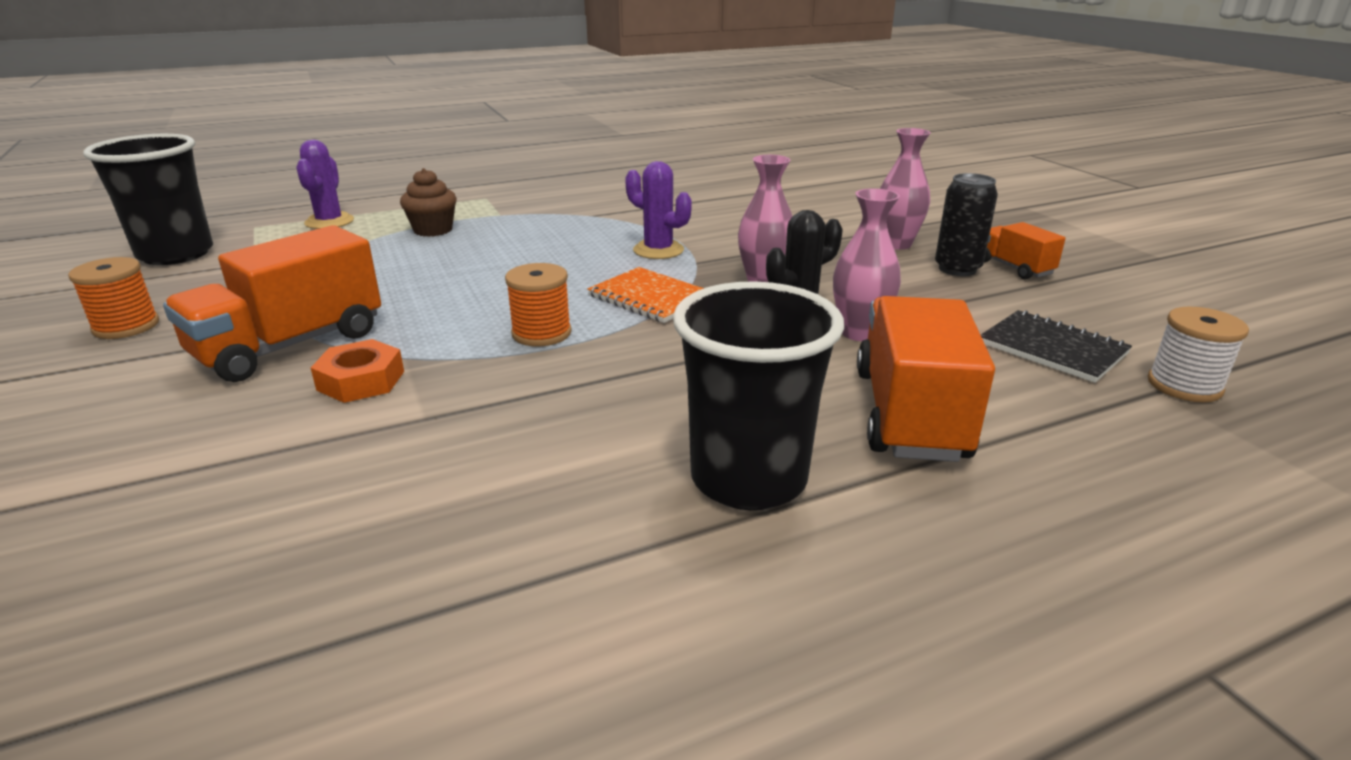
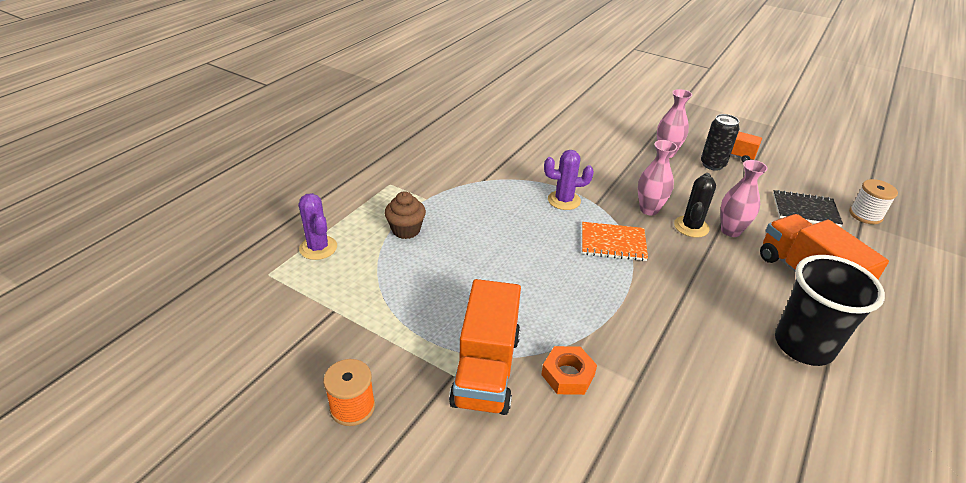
camera: 35 degrees left, 10 degrees up
(176, 254) = (257, 326): black cup -> none
(541, 333) = (601, 295): orange spool -> none

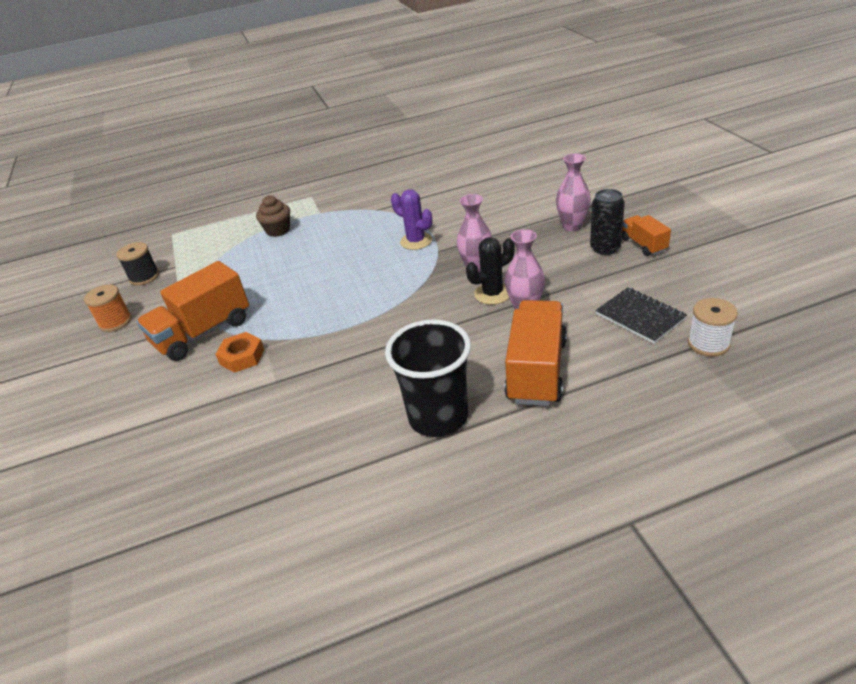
camera: 45 degrees right, 0 degrees up
(309, 338) = (144, 277): none -> black spool
(318, 248) = (215, 226): purple cactus -> none
(613, 243) = (405, 284): orange notebook -> none

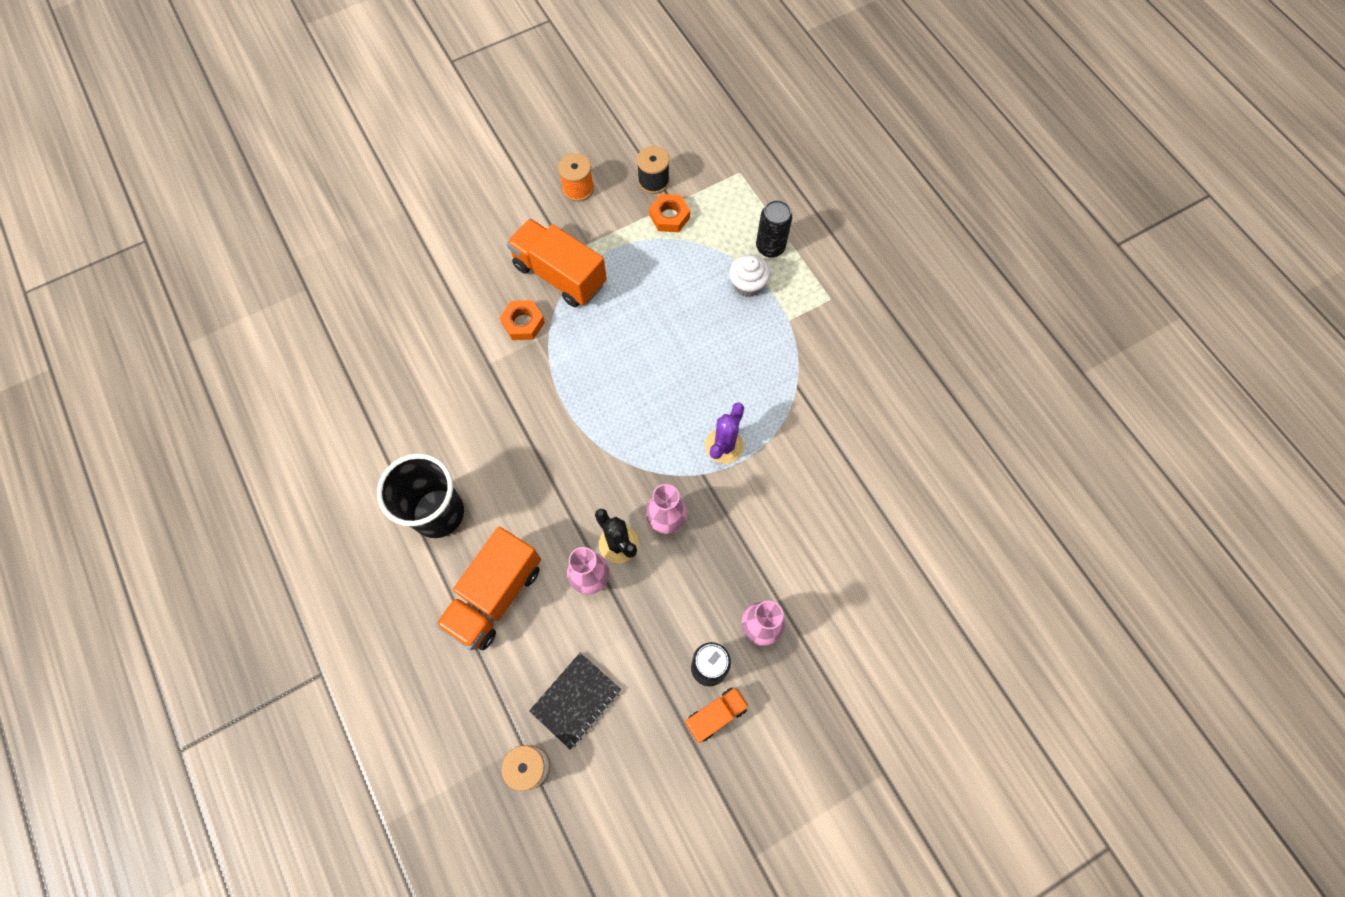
camera: 75 degrees right, 30 degrees up
(187, 268) = (669, 216): none -> orange nut
(251, 220) = (770, 247): none -> black can
(278, 230) = (747, 285): brown cupcake -> white cupcake
(537, 370) = (495, 596): orange truck -> orange truck turned 120 degrees clockwise

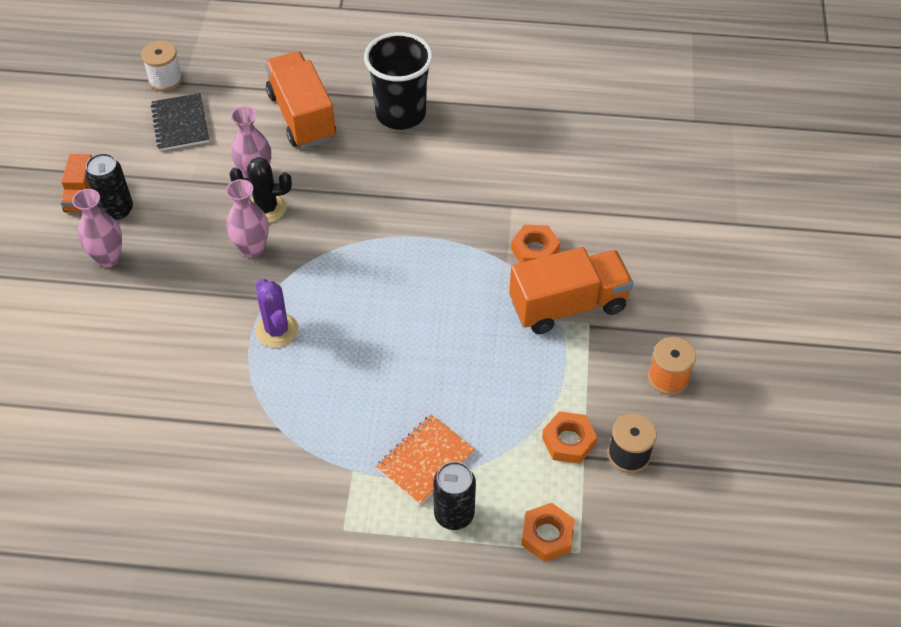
camera: 125 degrees right, 15 degrees down
(743, 193) = (547, 535): none -> orange nut
(747, 285) = (425, 460): white cupcake -> orange notebook

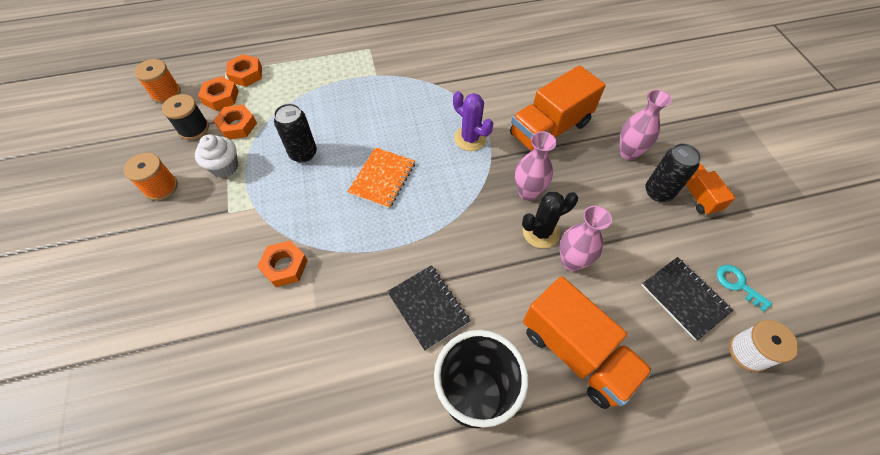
camera: 160 degrees right, 5 degrees up
(125, 119) = (738, 284): none -> turquoise key
(409, 179) = (428, 307): none -> black notebook
(425, 460) = (332, 91): orange notebook -> orange notebook (382, 178)
(454, 514) = (306, 70): black can -> black can (303, 153)
(567, 305) = (248, 222): orange truck -> orange truck (550, 129)
(588, 500) = (221, 97): none -> orange nut
(589, 383) = (225, 166): none -> white cupcake
(670, 534) = (166, 93): none -> orange spool

